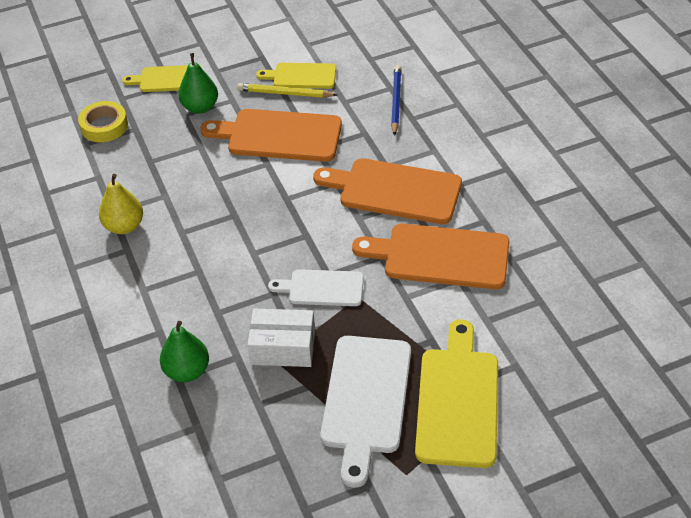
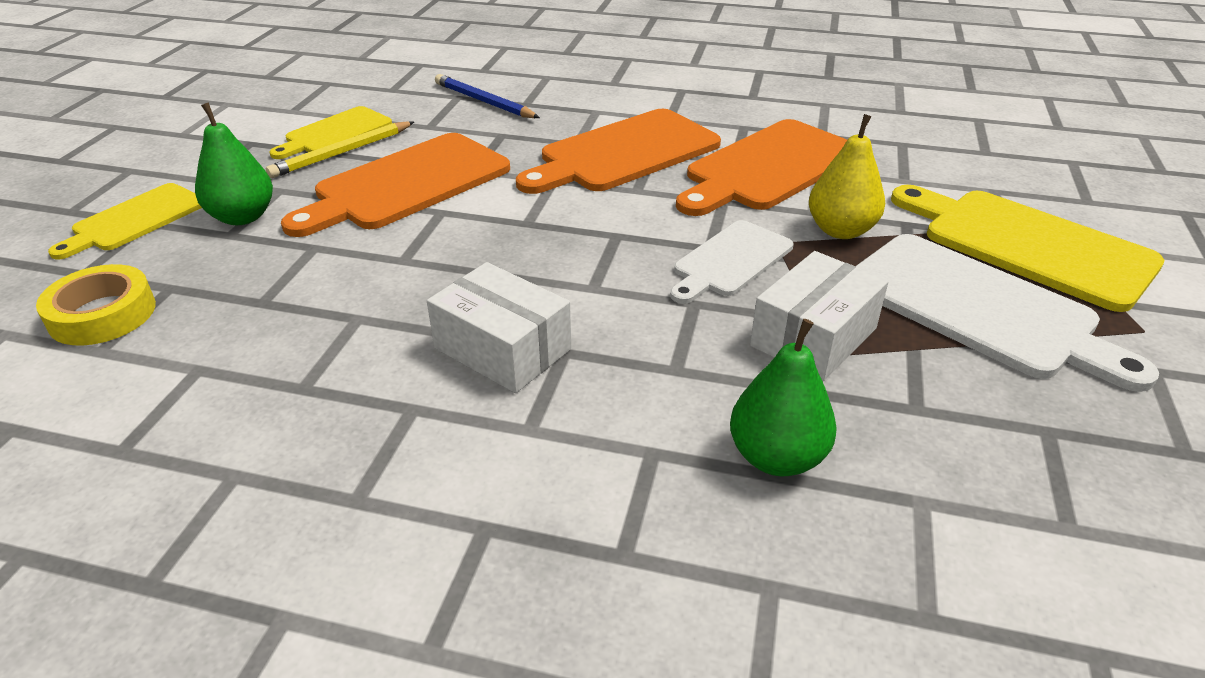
camera: 55 degrees left, 10 degrees down
(124, 226) = (355, 388): yellow pear -> yellow pear (840, 230)
(184, 251) = (503, 349): none -> white box

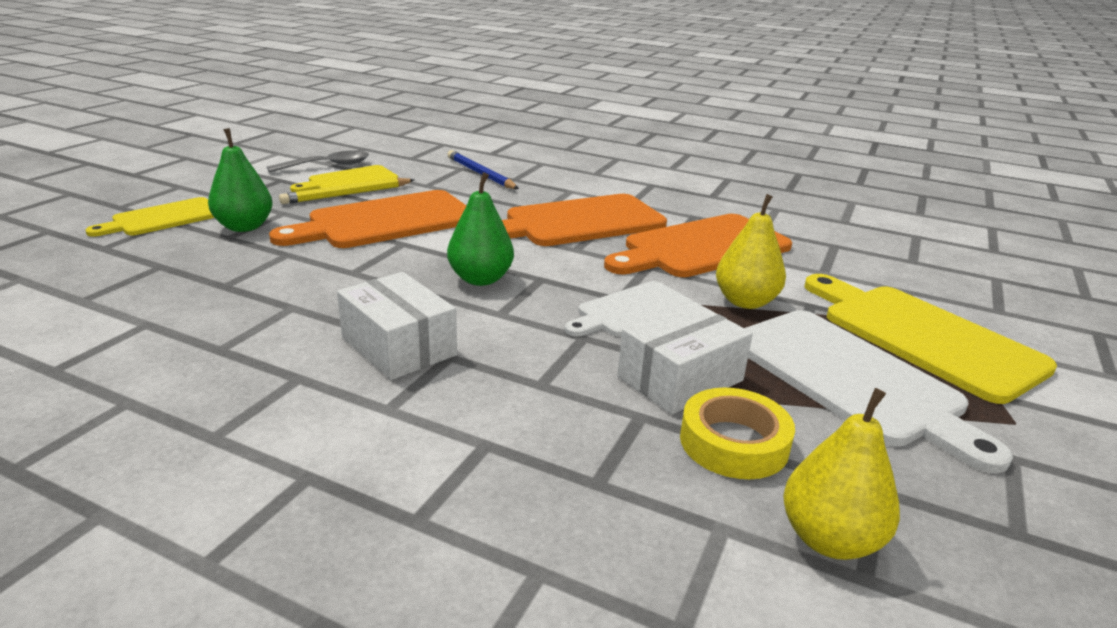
camera: 10 degrees right, 10 degrees down
(102, 314) = (99, 276): yellow tape -> yellow tape (734, 443)
(298, 114) = (328, 166): none -> grey spoon
(776, 457) = (598, 467): green pear -> green pear (480, 279)
(1024, 494) = (829, 539): none -> yellow pear

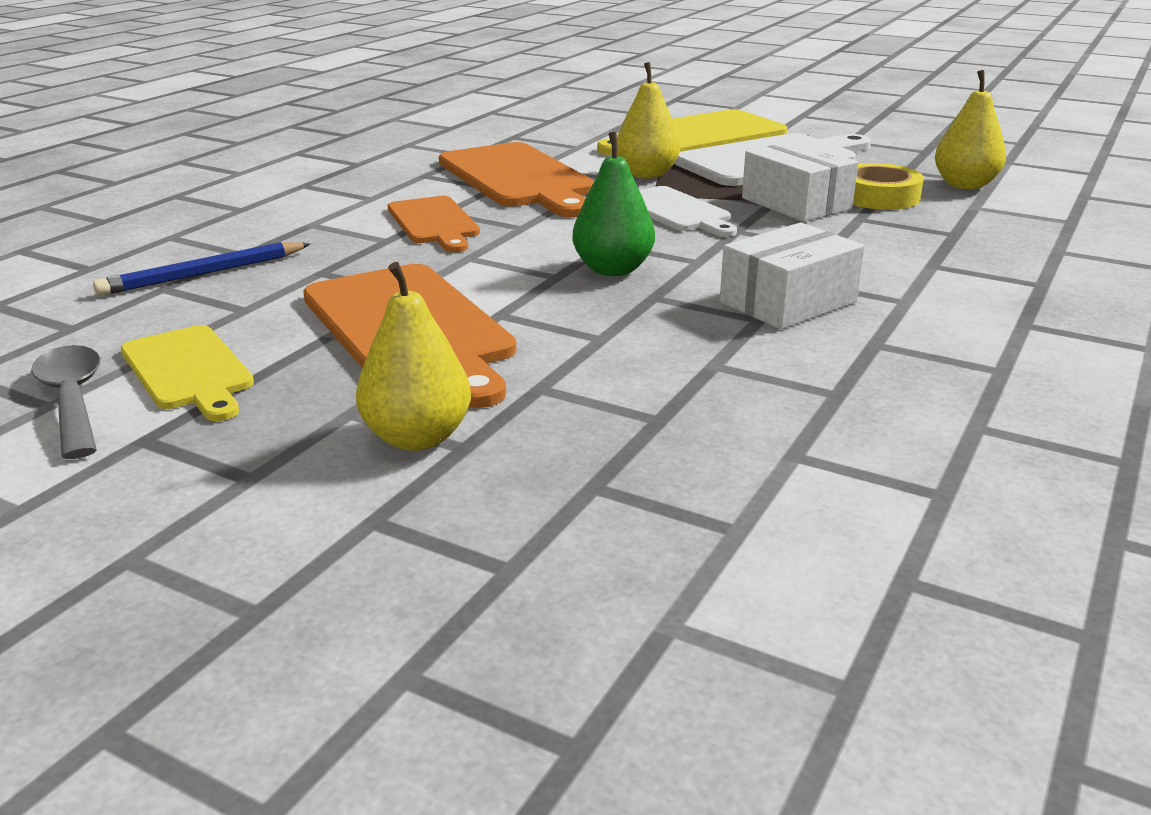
camera: 85 degrees left, 0 degrees up
(163, 218) = (353, 532): yellow cutting board -> none
(244, 227) = (417, 438): green pear -> yellow pear
(347, 194) = (269, 367): yellow pencil -> none
(579, 222) = (434, 223): orange cutting board -> orange cutting board, size x0.60

